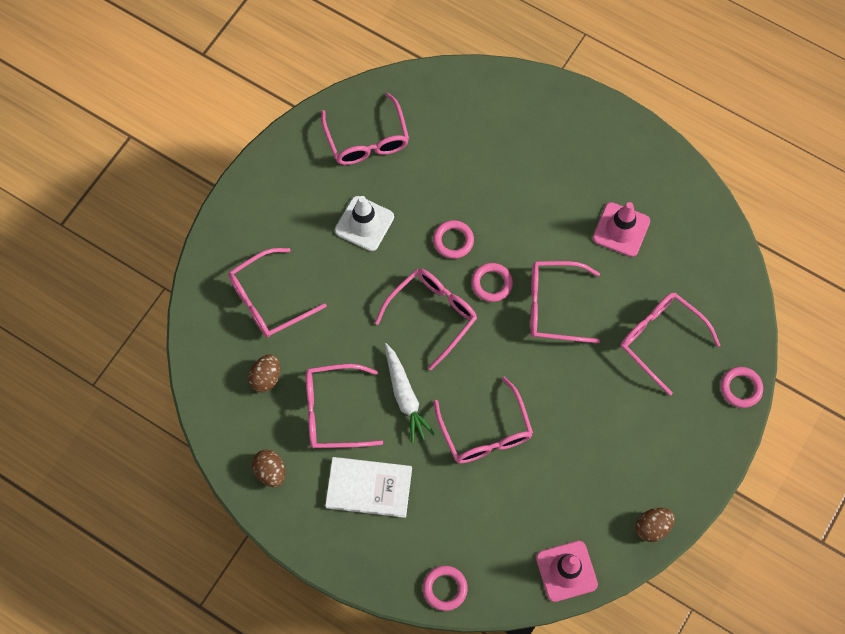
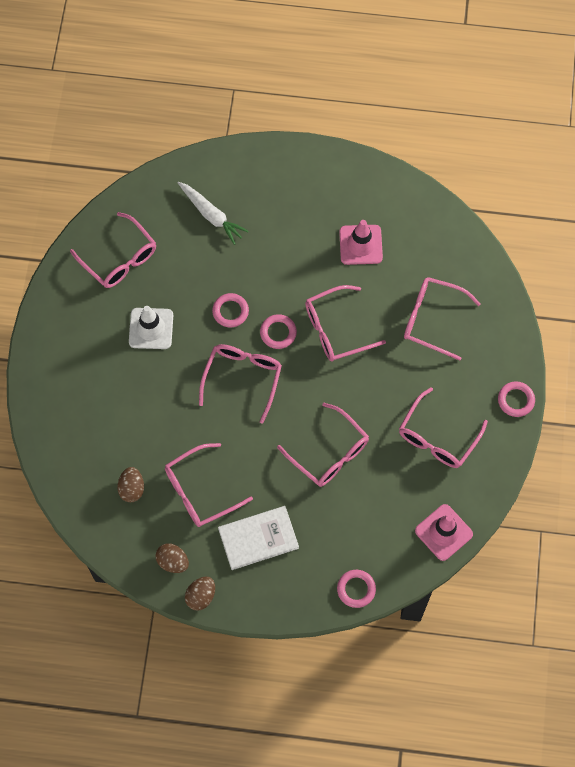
camera: 25 degrees left, 0 degrees up
(268, 300) = (102, 425): pink glasses -> pink glasses (437, 437)
(405, 396) = (252, 453): white carrot -> white carrot (211, 215)
(652, 527) = (493, 468): brown egg -> brown egg (201, 596)
(740, 388) = (511, 330): pink ring -> pink ring (516, 400)

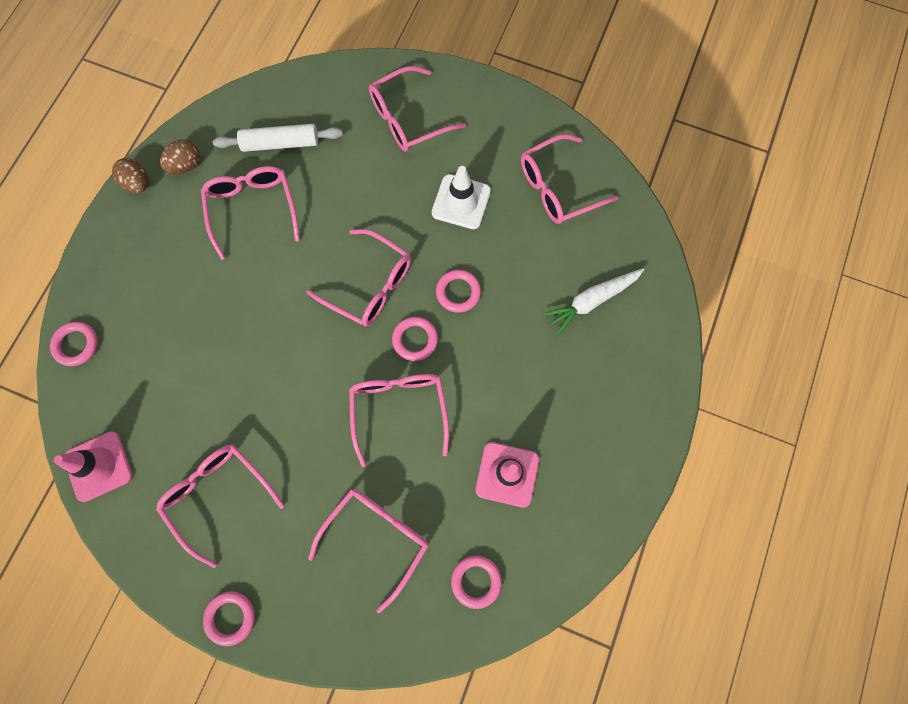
camera: 105 degrees right, 5 degrees up
(132, 488) = (280, 143): brown egg -> white rolling pin
(258, 538) = (176, 256): white book -> none
(329, 453) = (245, 359): pink glasses -> pink glasses (408, 119)
(439, 248) = (476, 581): none -> pink ring

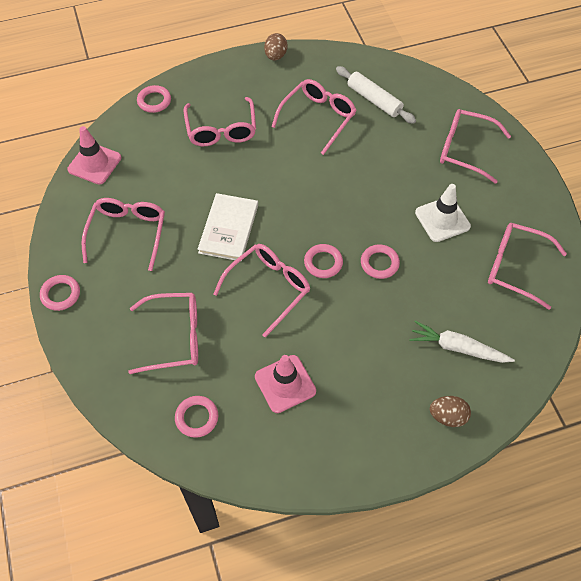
camera: 50 degrees right, 15 degrees down
(186, 165) = (310, 68): brown egg -> brown egg (447, 416)
(302, 394) = (229, 229): none -> white book
(370, 285) = (333, 212): pink glasses -> pink glasses (221, 130)

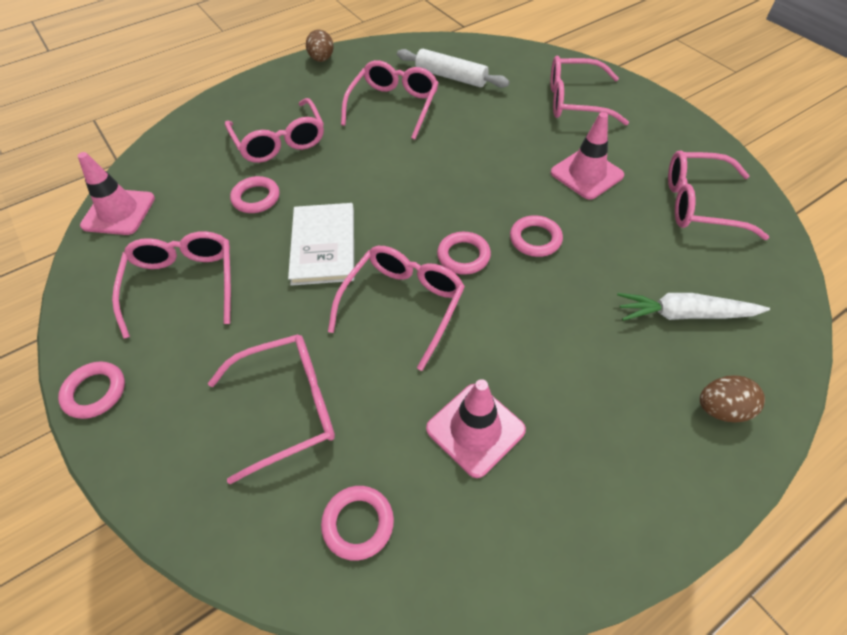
camera: 15 degrees left, 5 degrees down
(154, 101) = (185, 129): pink ring -> pink ring (256, 198)
(442, 219) = (586, 174): white traffic cone -> pink traffic cone

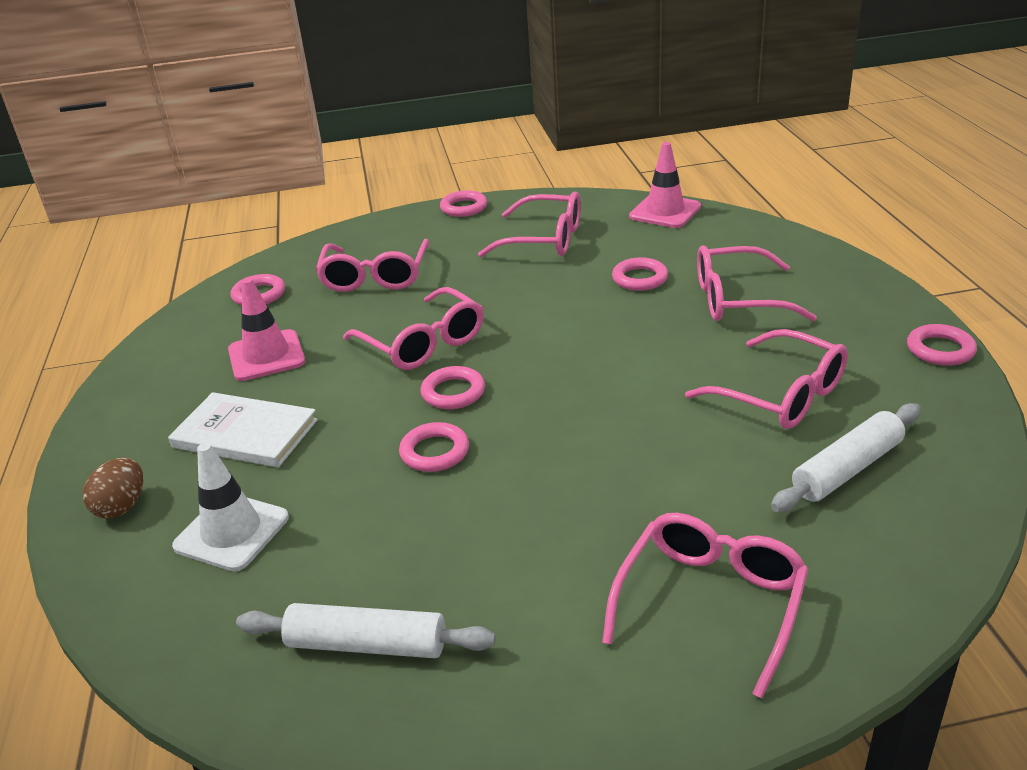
camera: 115 degrees right, 20 degrees down
(322, 59) = (940, 350): brown egg -> pink ring
(324, 246) = (538, 310): white book -> white book (245, 434)
(586, 174) = (515, 542): pink traffic cone -> none
(684, 314) = (231, 532): white carrot -> white traffic cone
(699, 204) = (367, 645): pink glasses -> white rolling pin

